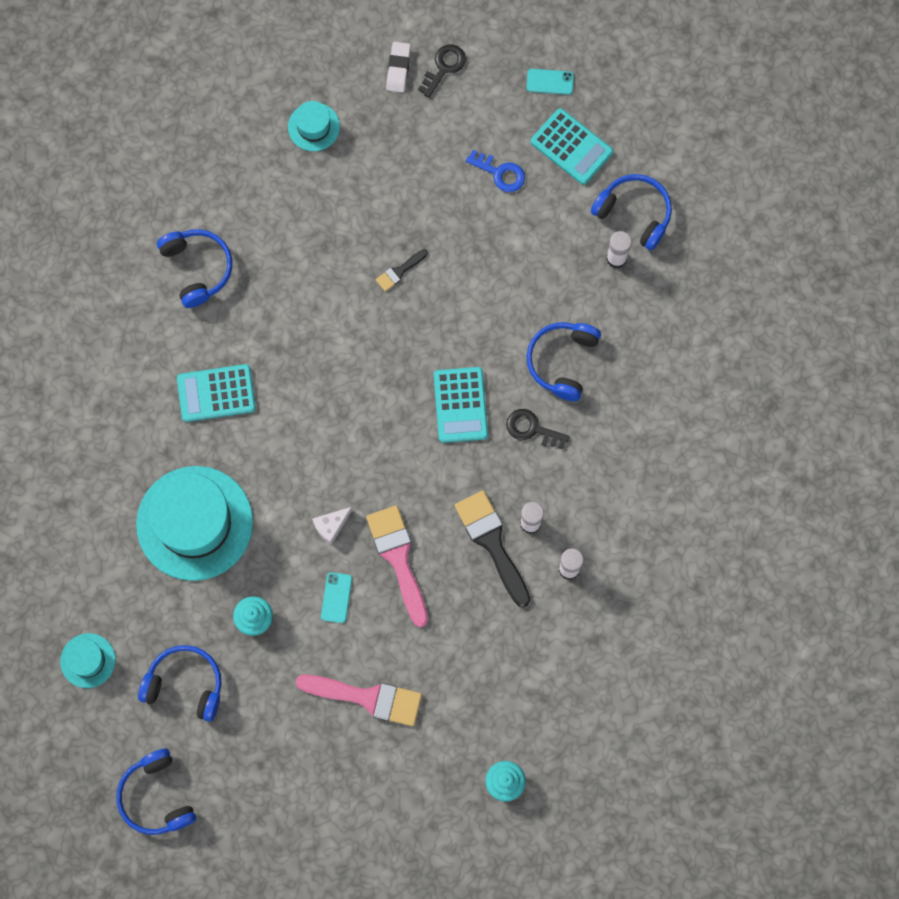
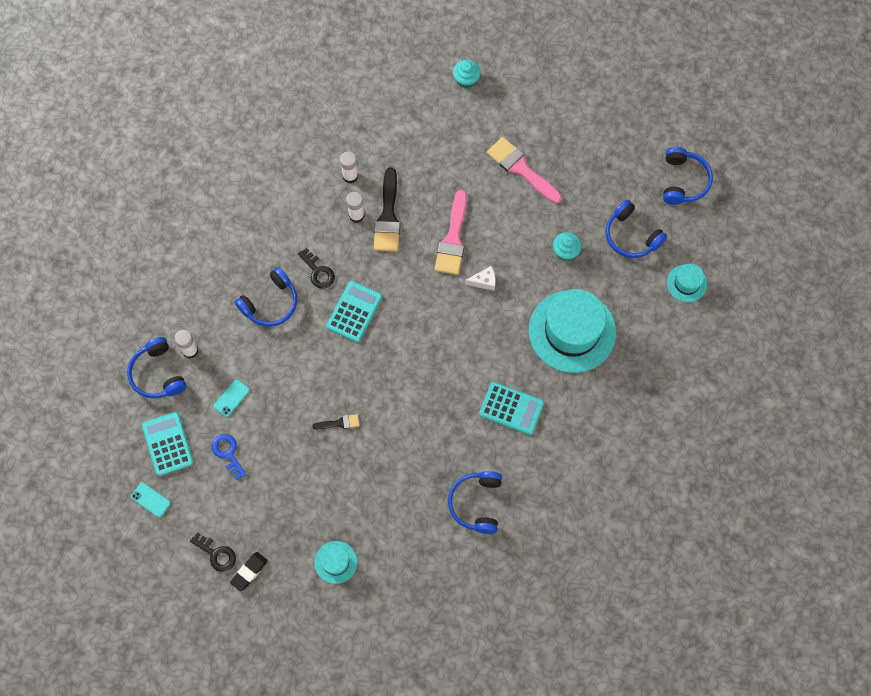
camera: 150 degrees left, 5 degrees down
(336, 597) = (506, 236): turquoise phone -> turquoise phone (231, 398)
(398, 68) = (249, 572): white eraser -> black eraser
(444, 67) = (216, 554): black key -> black key turned 120 degrees counterclockwise

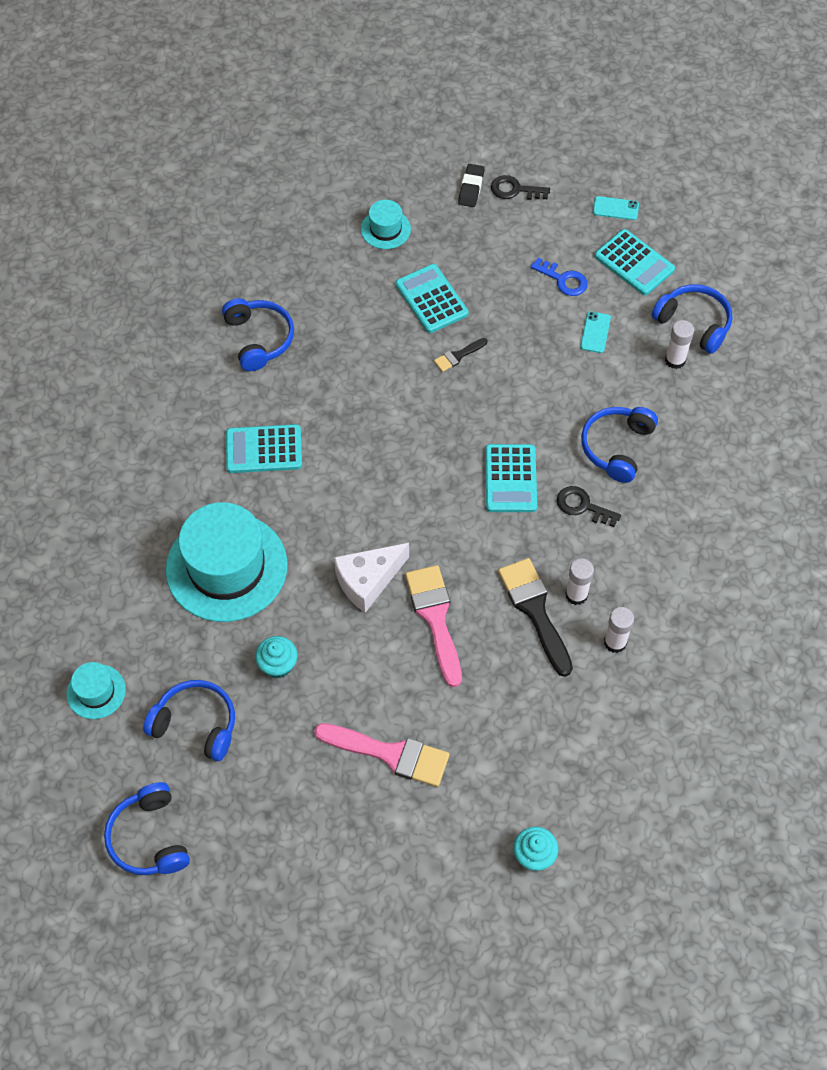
camera: 155 degrees right, 10 degrees down
(333, 480) = (431, 299): none -> turquoise calculator
(484, 281) = (368, 581): white cheese -> white cheese, size x1.77

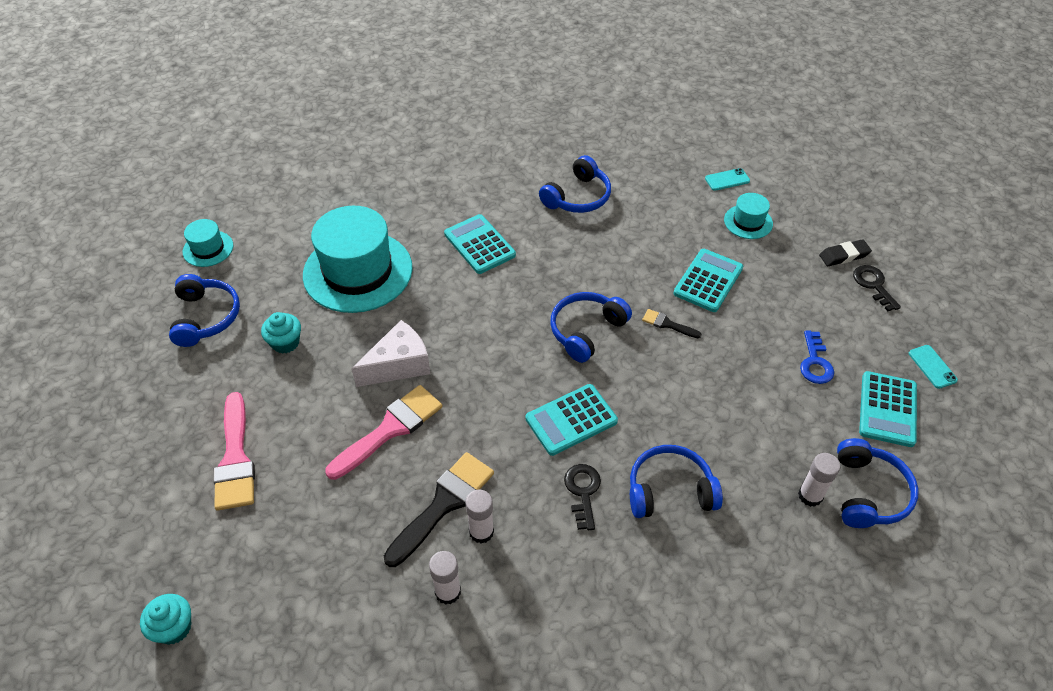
camera: 60 degrees right, 10 degrees down
(149, 838) = (93, 335): blue headphones -> blue headphones (586, 331)
(368, 581) = (399, 365): white cheese -> white cheese turned 120 degrees clockwise
(595, 332) = (781, 413): turquoise phone -> turquoise phone (727, 179)

